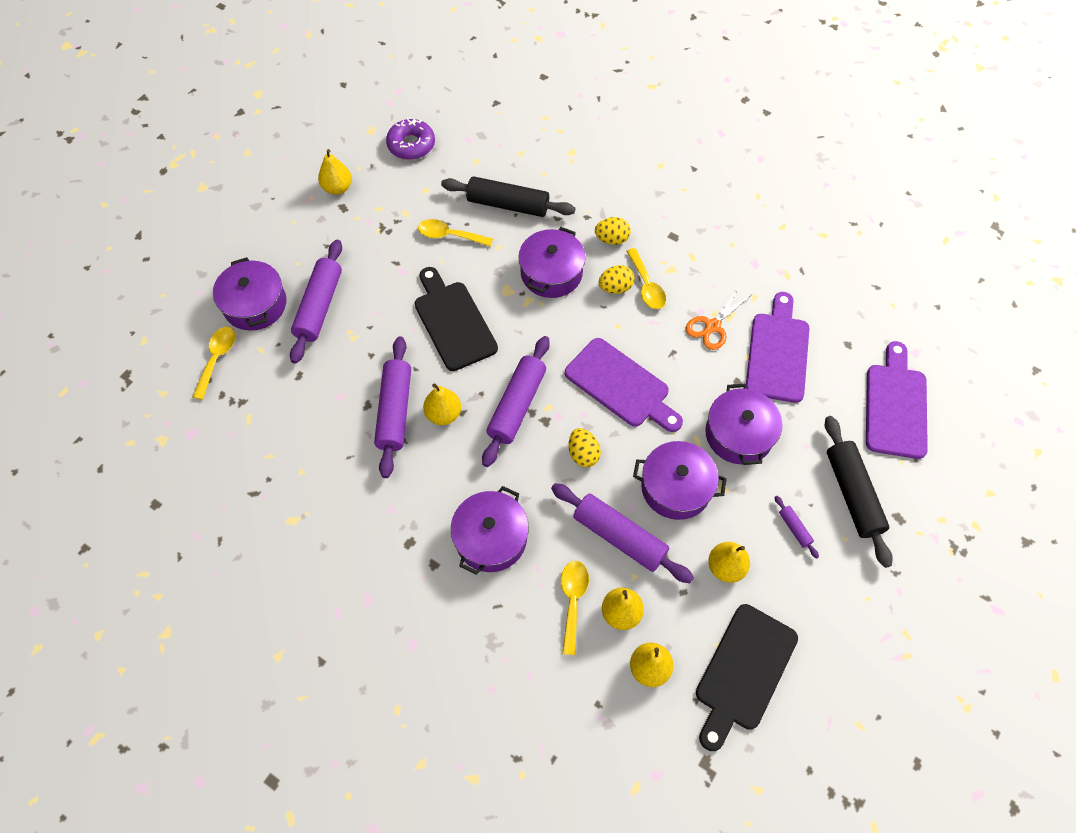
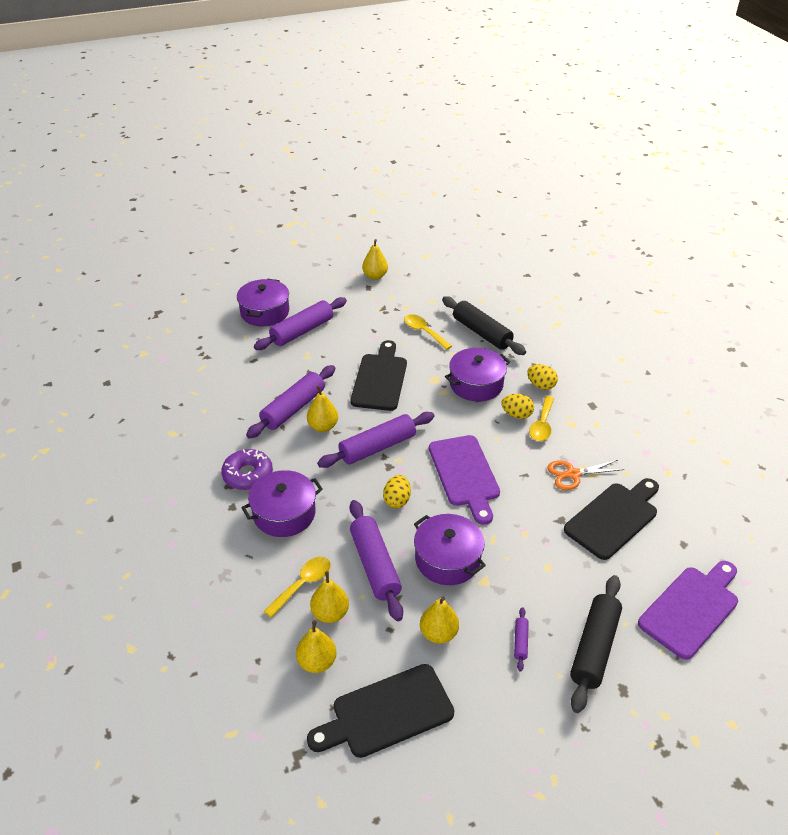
camera: 35 degrees right, 20 degrees down
(217, 359) = (215, 329): yellow spoon -> none
(411, 145) = (445, 274): purple donut -> purple donut (248, 475)
(738, 434) = (531, 553): purple pot -> none
(777, 353) = (613, 518): purple cutting board -> black cutting board

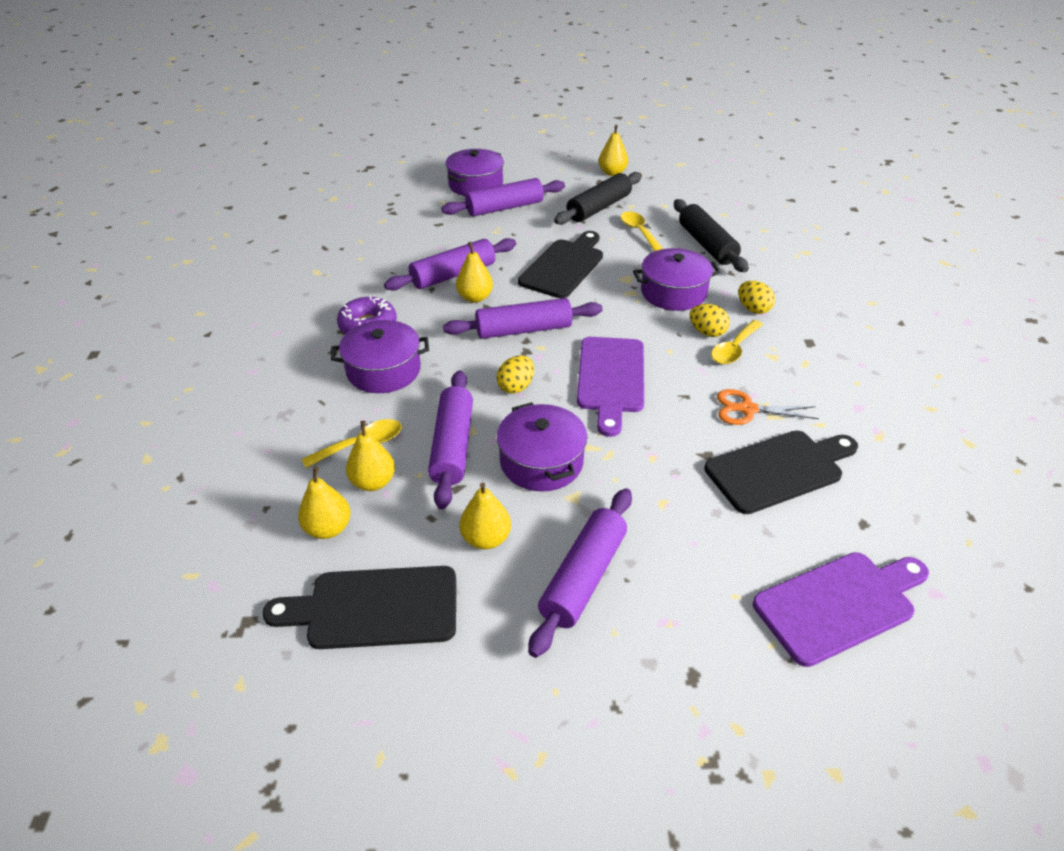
camera: 20 degrees right, 0 degrees up
(520, 642) = (583, 577): purple rolling pin -> purple rolling pin, size x2.27
(594, 648) = (678, 613): black rolling pin -> black rolling pin (599, 208)

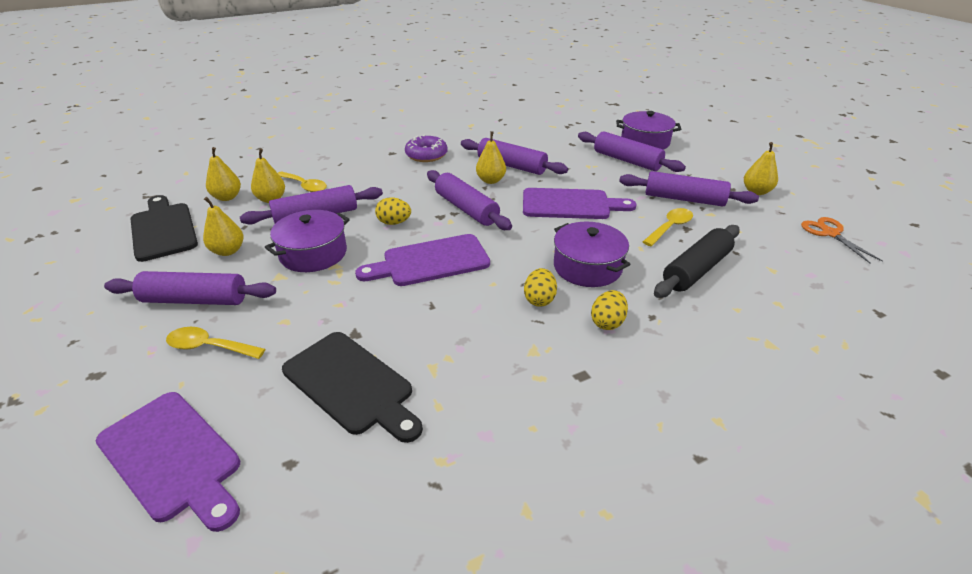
camera: 65 degrees right, 5 degrees down
(383, 370) = (382, 172): purple pot -> none
(563, 266) = (570, 204): black cutting board -> purple cutting board
(599, 208) = (684, 199): black rolling pin -> purple rolling pin
(734, 349) = (525, 322): yellow spoon -> yellow spoon (209, 347)
(747, 409) = (433, 348): orange scissors -> orange scissors (830, 233)

